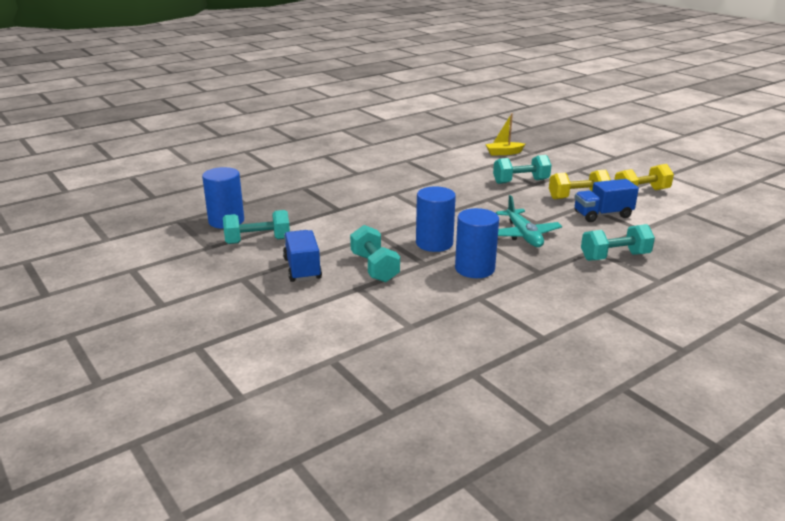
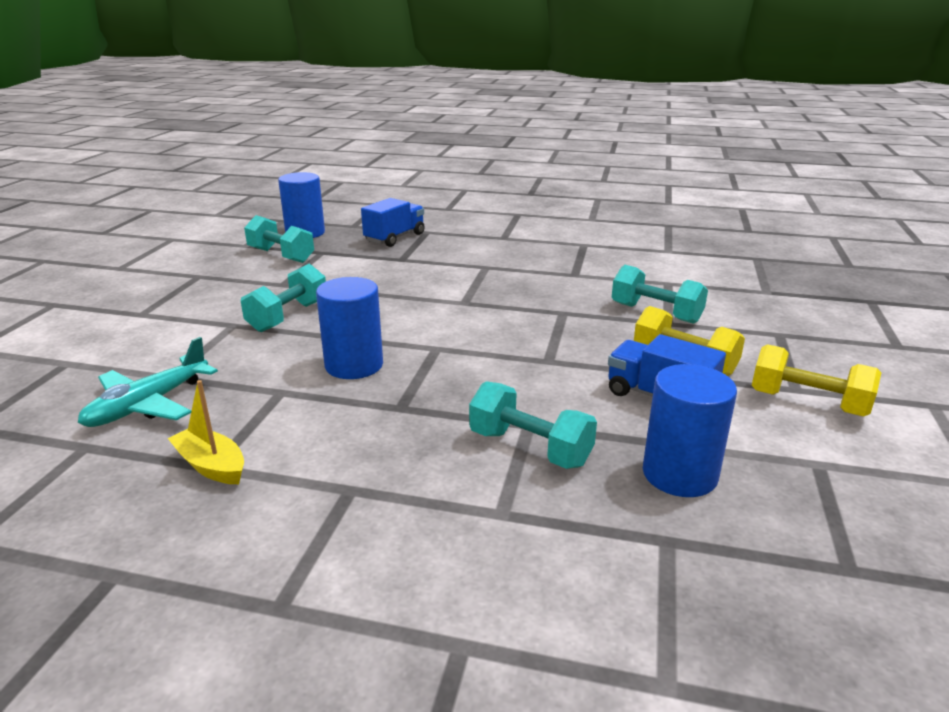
camera: 50 degrees right, 0 degrees up
(302, 269) = (245, 289): blue truck -> blue truck (395, 238)
(434, 243) = (389, 324): blue cylinder -> blue cylinder (679, 474)
(504, 153) = (722, 278): yellow boat -> yellow boat (211, 465)
(523, 235) = (493, 364): turquoise plane -> turquoise plane (148, 405)

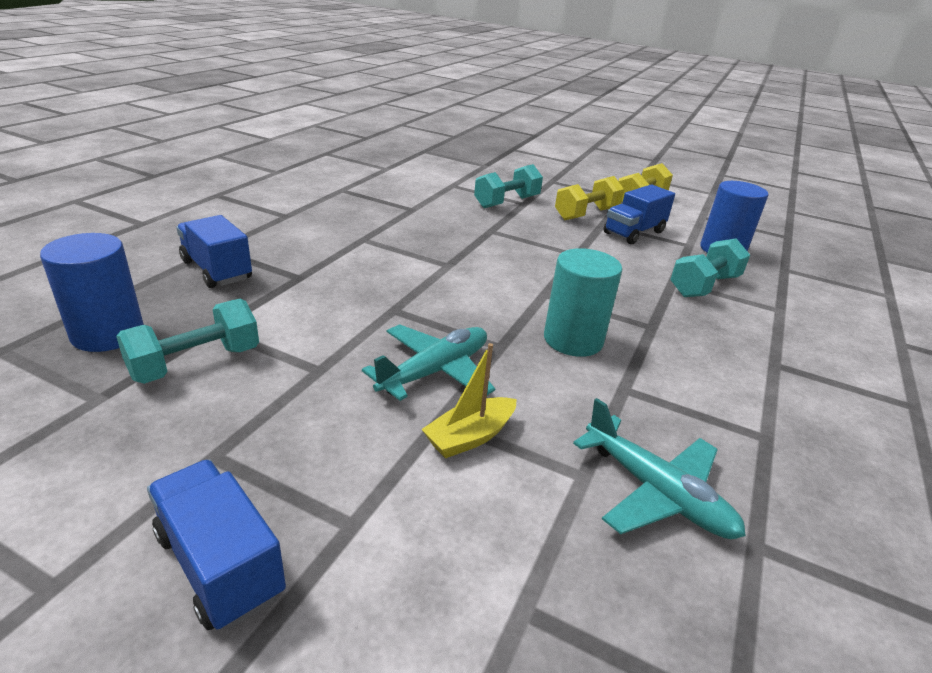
camera: 80 degrees left, 5 degrees up
(122, 292) = (220, 564): none -> blue truck
(211, 465) = (766, 437): yellow boat -> yellow boat (470, 437)
(288, 316) = (435, 371): turquoise dumbbell -> turquoise plane
(354, 365) = (573, 340): blue cylinder -> turquoise cylinder

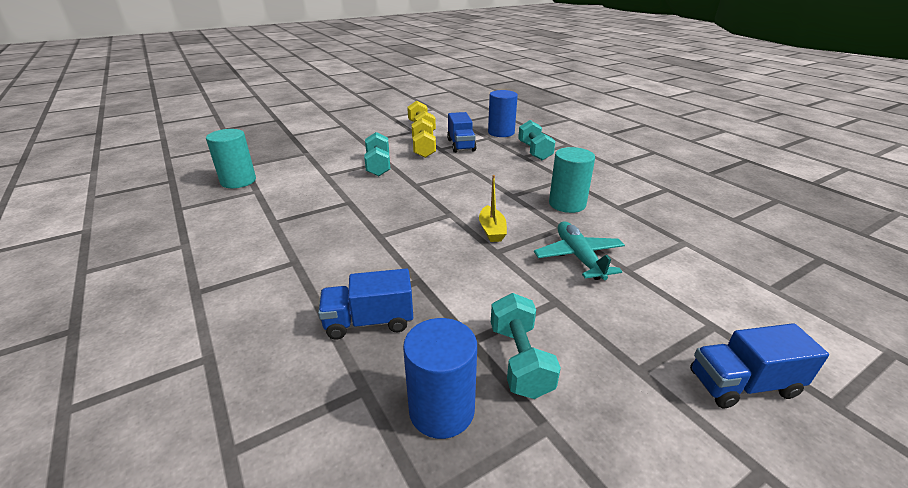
camera: 55 degrees left, 0 degrees up
(394, 157) = (238, 181): none -> turquoise cylinder
(470, 437) = (646, 264): yellow boat -> yellow boat (492, 230)
(656, 492) = (700, 228): turquoise plane -> none

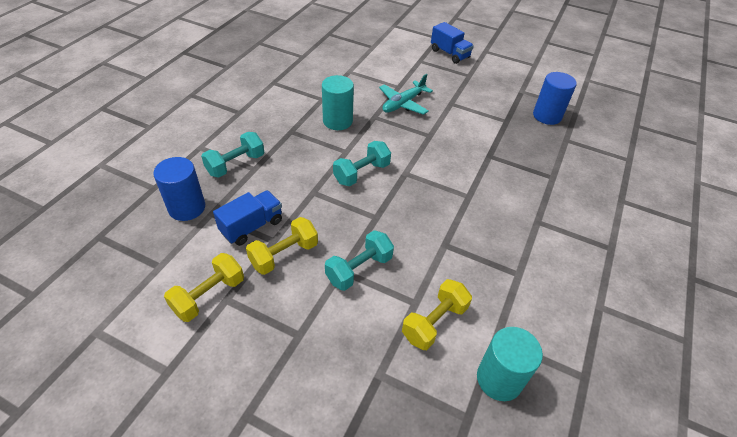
camera: 125 degrees left, 15 degrees up
(303, 175) = (434, 322): none -> yellow dumbbell
(369, 322) = (536, 158): blue truck -> none
(492, 230) = (407, 145): yellow boat -> none
(520, 360) = (500, 104): turquoise dumbbell -> turquoise dumbbell (361, 173)

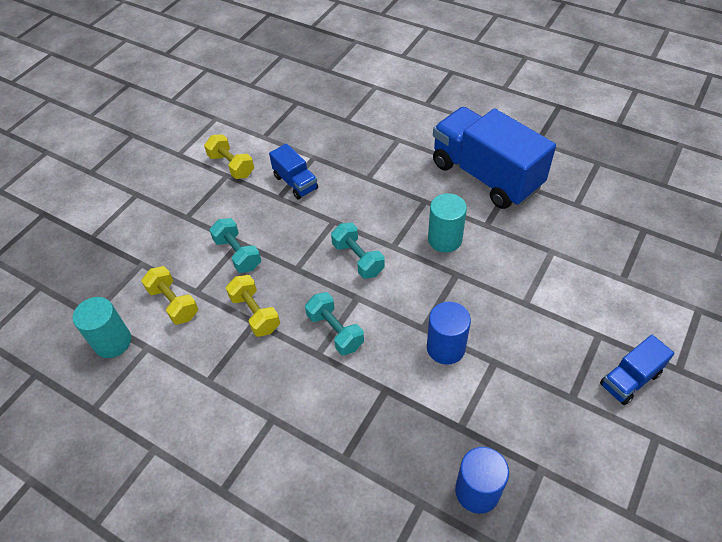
camera: 100 degrees right, 5 degrees up
(187, 208) = (321, 142): blue cylinder -> blue cylinder (445, 348)
(236, 164) = (373, 165): turquoise dumbbell -> turquoise dumbbell (335, 331)
(264, 96) = (485, 175): none -> blue truck
(284, 255) = (262, 204): yellow dumbbell -> yellow dumbbell (255, 313)
(403, 104) = (486, 305): turquoise plane -> none

